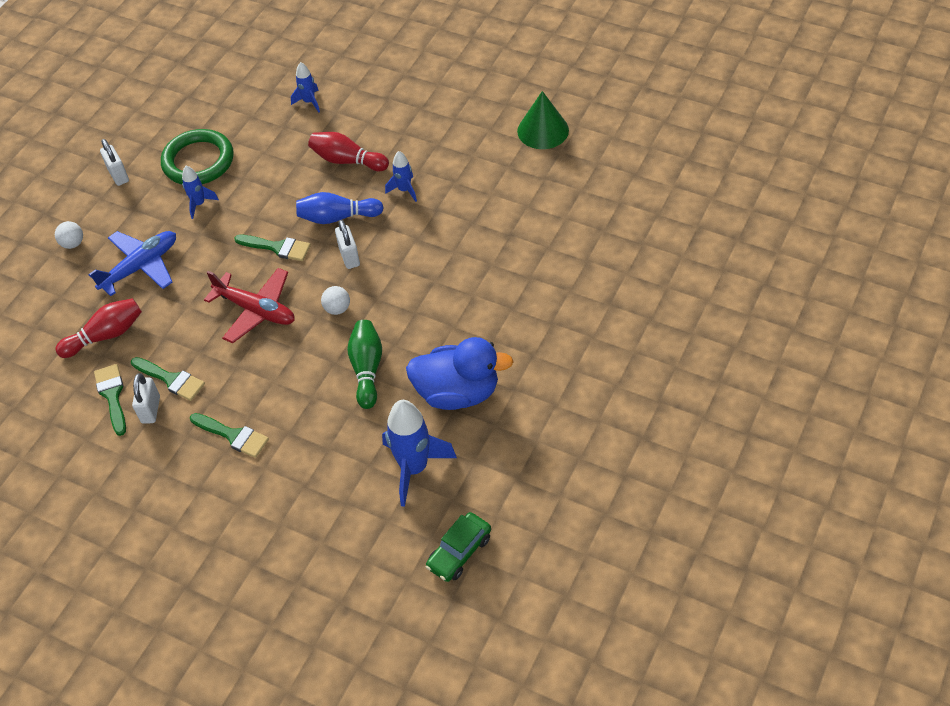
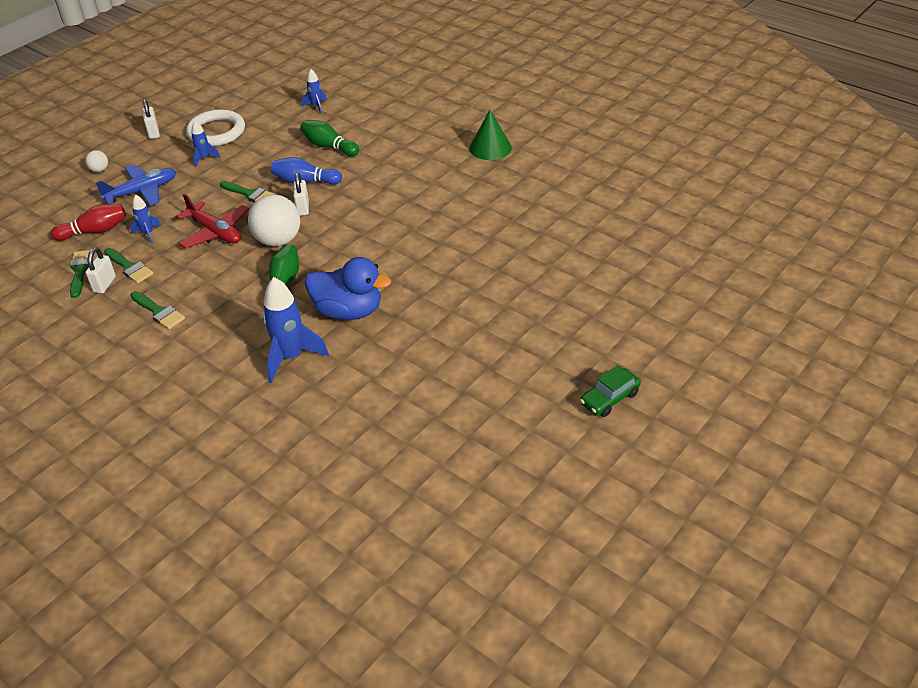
camera: 10 degrees right, 10 degrees down
(198, 161) = (216, 132): green ring -> white ring
(337, 309) = (278, 240): white ball -> white ball, size x2.14
(347, 161) = (329, 146): red bowling pin -> green bowling pin
(404, 190) = (364, 171): blue rocket -> blue rocket (148, 234)
(459, 552) = (302, 423): green car -> green car (609, 399)

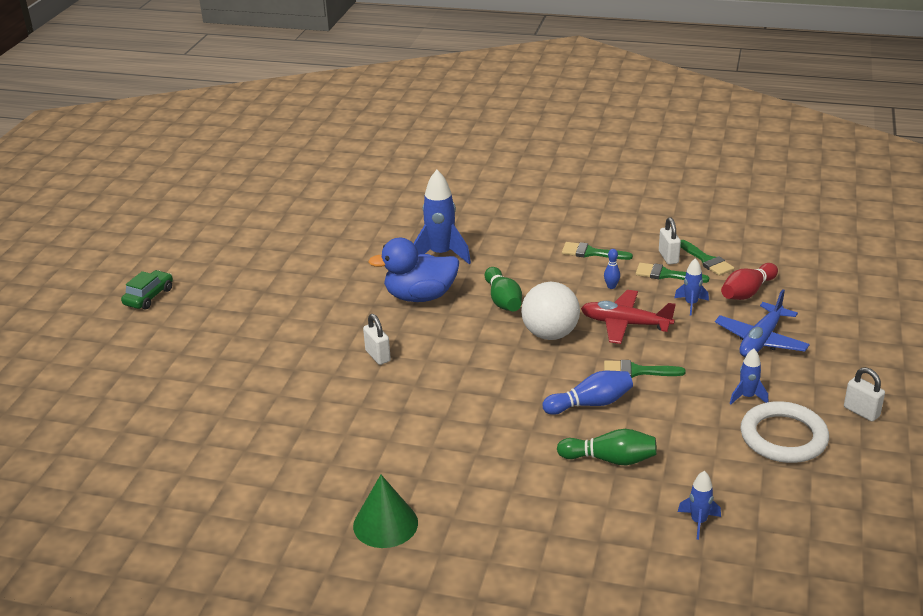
camera: 155 degrees right, 10 degrees down
(99, 170) = (846, 349): white ball -> none
(185, 269) = (611, 286): none -> blue bowling pin
(303, 208) = (559, 373): white padlock -> white padlock (378, 356)

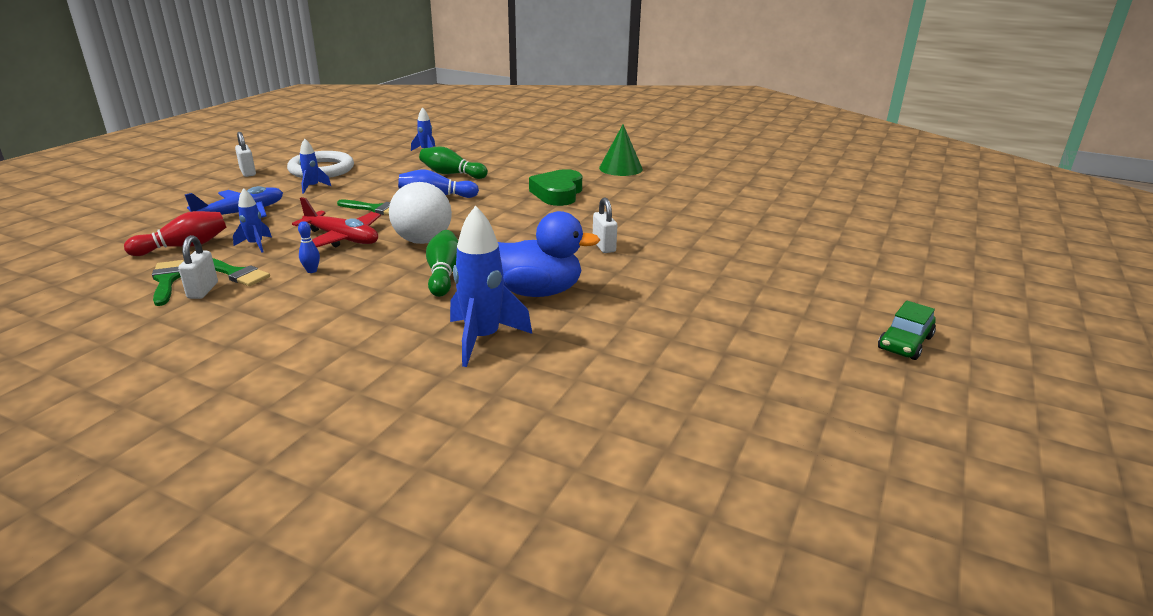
camera: 170 degrees left, 5 degrees down
(453, 439) = (558, 193): none -> green heart
(591, 253) = (285, 310): green brush -> none

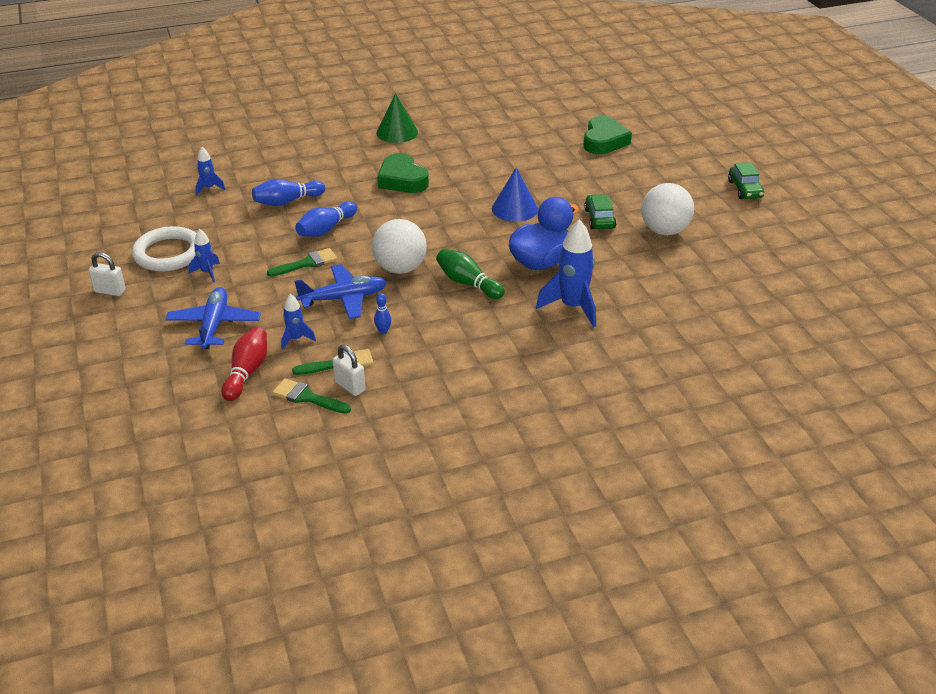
camera: 45 degrees left, 10 degrees up
(342, 239) = (344, 298): red plane -> blue plane
(451, 174) = (287, 202): green bowling pin -> blue bowling pin
(604, 246) = (514, 209): white padlock -> blue cone
(668, 288) = (599, 219): none -> green car
(719, 330) = (664, 231): none -> white ball
(802, 238) = (604, 141): none -> green heart

